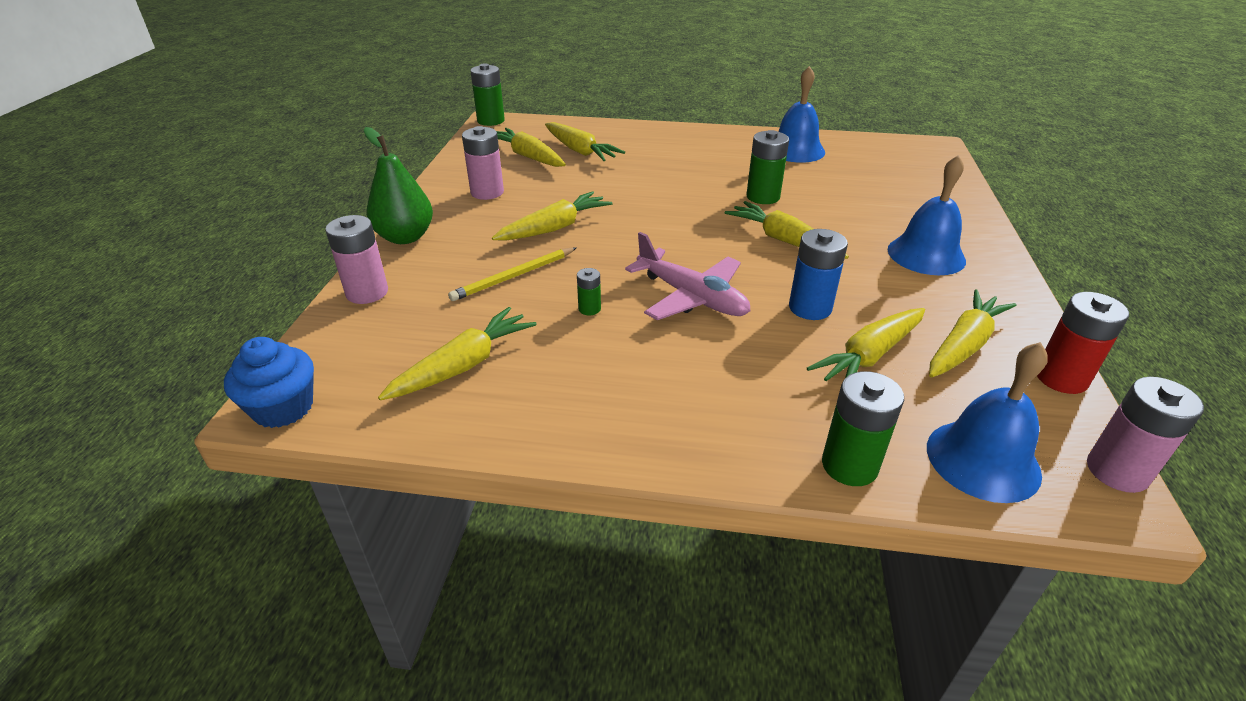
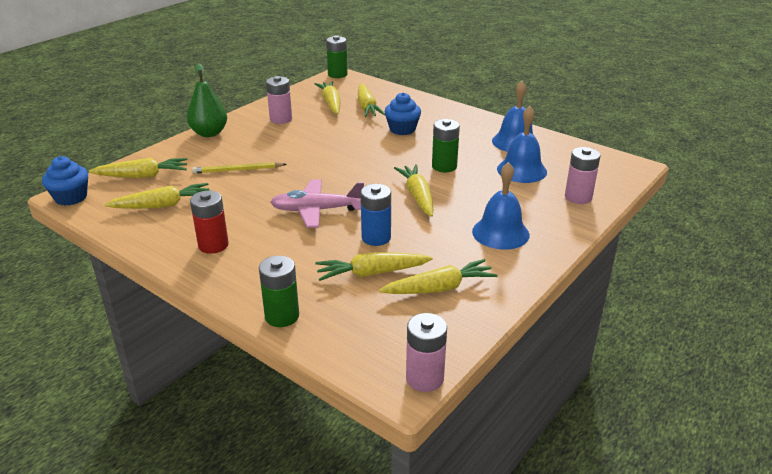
camera: 30 degrees right, 5 degrees down
(367, 292) = (160, 156): pink battery -> pink battery (578, 197)
(554, 228) = (292, 150): yellow carrot -> yellow carrot (143, 176)
(589, 309) = (254, 198): green battery -> none
(657, 166) = (402, 129): none -> blue cupcake
(691, 297) = (316, 210): pink plane -> pink plane turned 105 degrees clockwise
(983, 460) = (356, 342): blue bell -> blue bell (521, 170)
(1061, 378) = (472, 326): red battery -> red battery (213, 245)

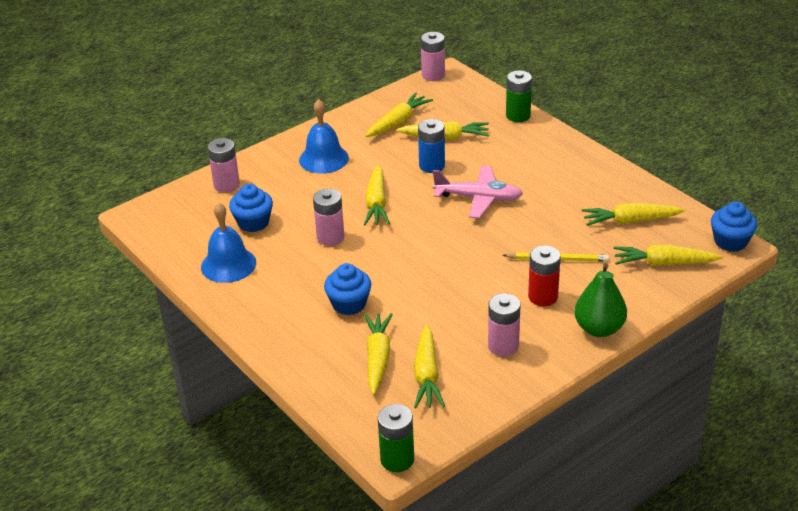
camera: 165 degrees left, 5 degrees up
(213, 245) = (574, 174): red battery -> red battery (543, 297)
(439, 288) = (398, 122): yellow carrot -> yellow carrot turned 135 degrees clockwise
(444, 166) = (330, 237): green battery -> pink battery
(521, 170) = (253, 223): blue bell -> blue cupcake

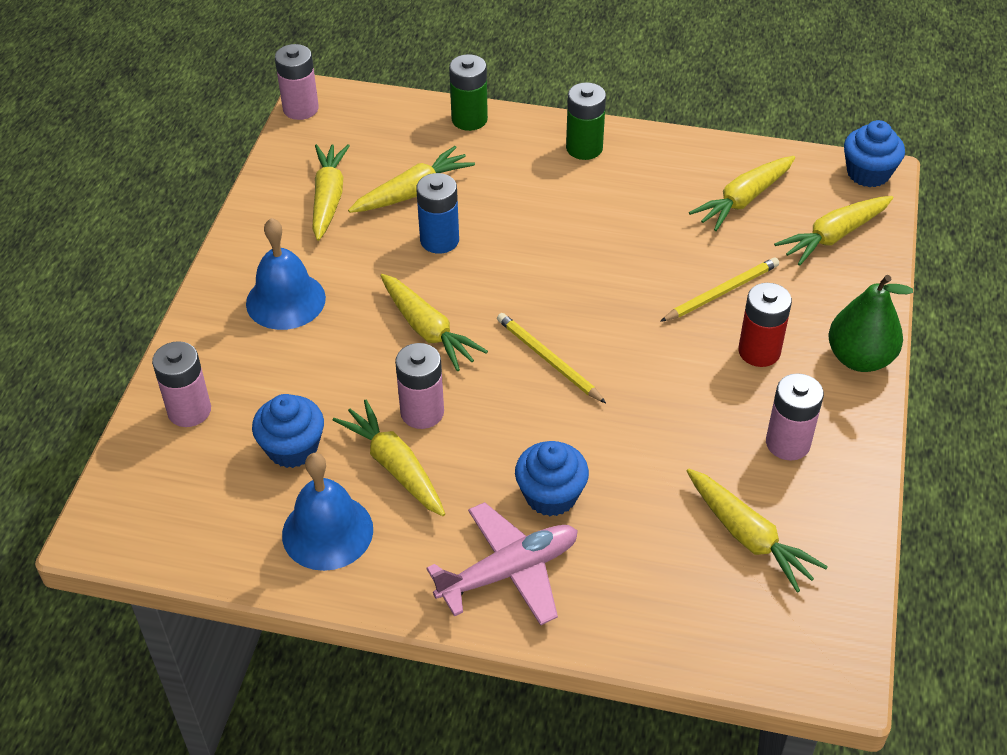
camera: 40 degrees left, 10 degrees up
(378, 358) = (668, 550): yellow carrot -> yellow carrot (394, 466)
(397, 459) = (841, 675): green battery -> green battery (584, 148)
(421, 245) = (548, 360): none -> yellow pencil
(479, 198) = (546, 257): pink plane -> pink plane (509, 572)

